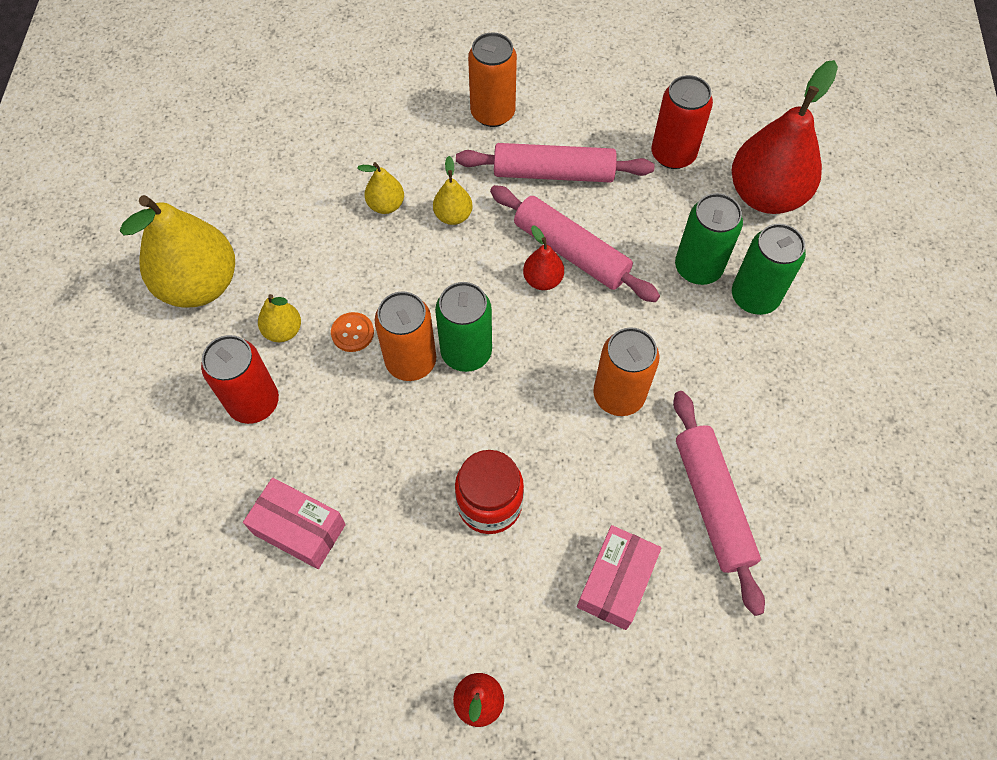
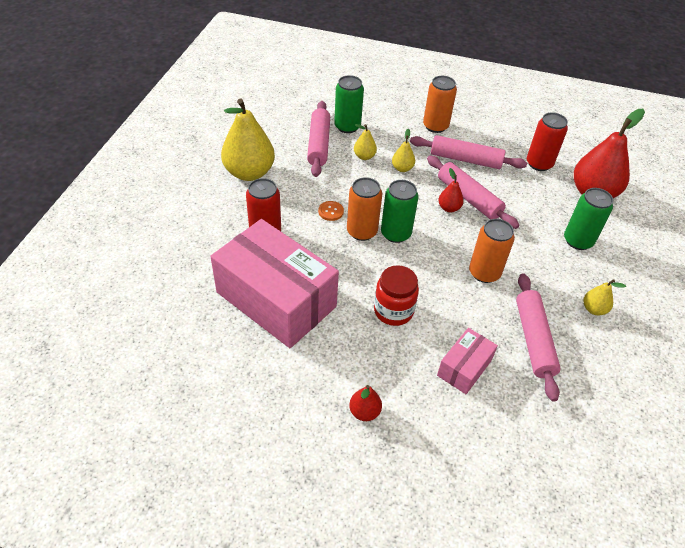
camera: 10 degrees right, 15 degrees down
(283, 330) = (291, 203): yellow pear -> yellow pear (594, 309)
(299, 529) = (276, 299): pink box -> pink box, size x2.15
(304, 196) = (319, 144): none -> pink rolling pin
(698, 268) = (545, 220): green can -> green can (347, 126)

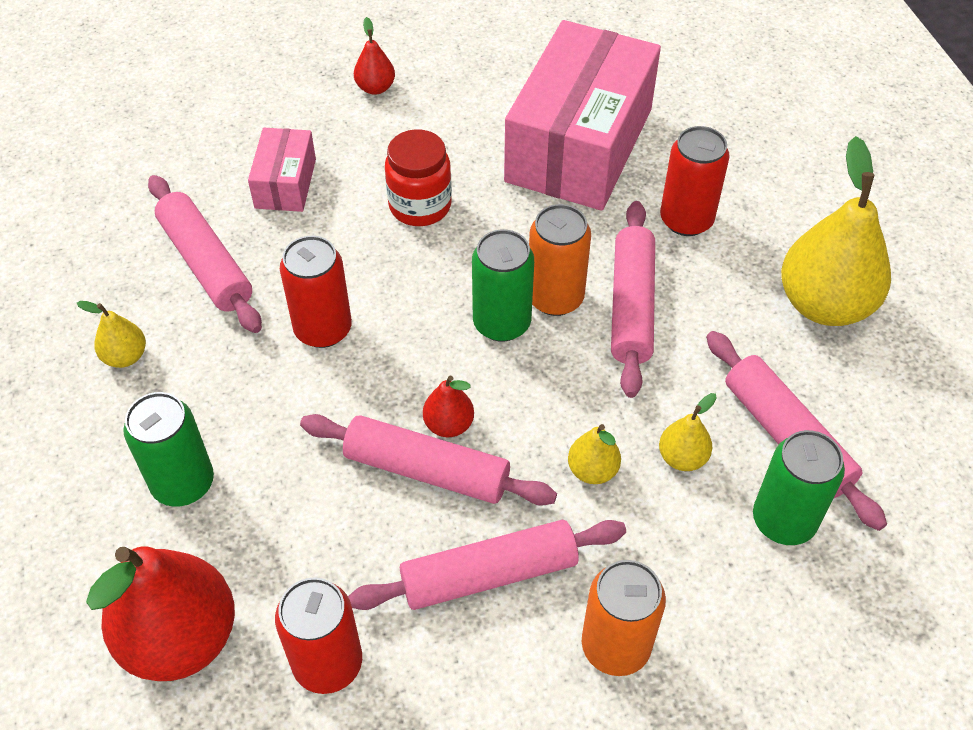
camera: 150 degrees right, 5 degrees up
(276, 299) = (579, 145): pink box -> pink box turned 75 degrees counterclockwise
(331, 211) = (631, 306): orange button -> pink rolling pin
(484, 273) = (323, 329): orange can -> red can

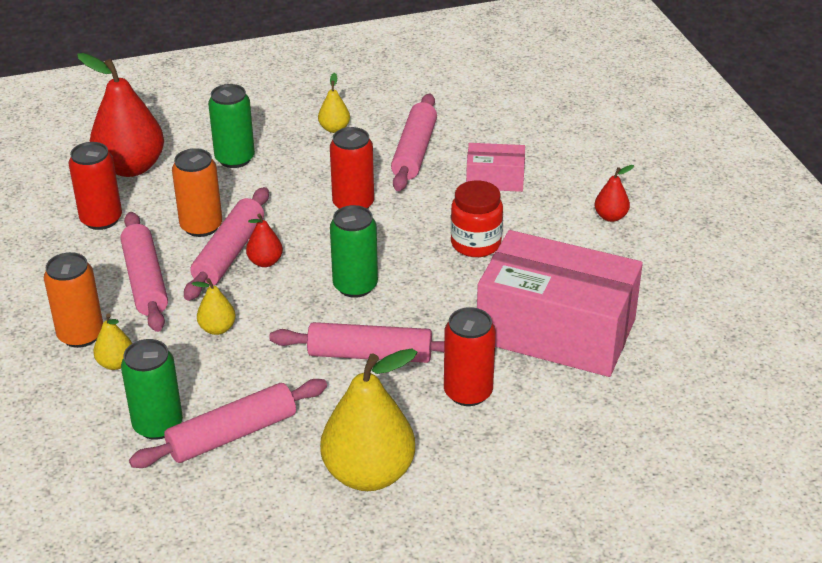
camera: 90 degrees right, 15 degrees down
(206, 263) = (414, 152): pink rolling pin -> pink rolling pin turned 45 degrees counterclockwise
(555, 298) = (379, 313): orange can -> orange can (201, 226)
(682, 457) = (221, 374): yellow pear -> yellow pear (116, 363)

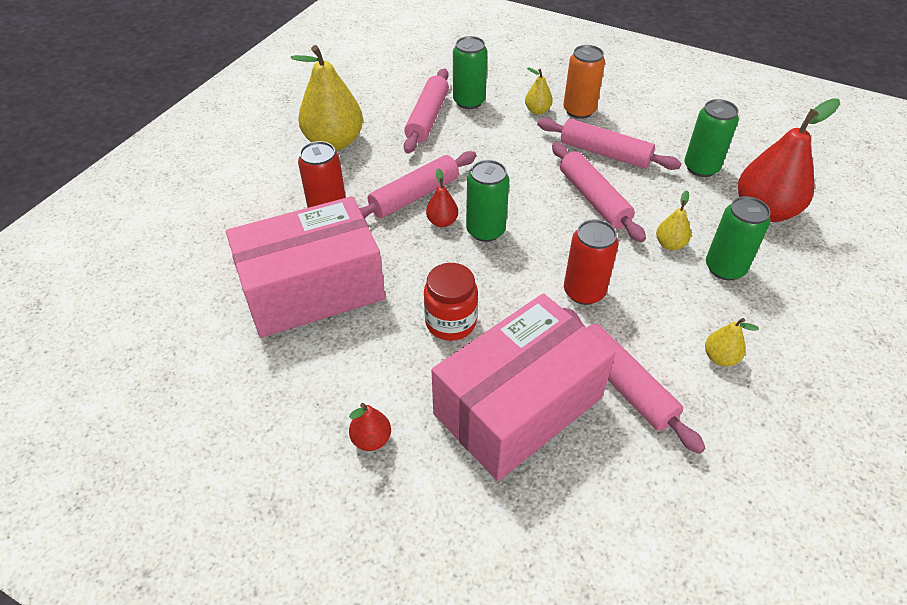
camera: 135 degrees right, 10 degrees up
(101, 219) = (701, 168): red can -> green can
(201, 226) = (642, 203): orange can -> none
(217, 328) = (520, 155): yellow pear -> yellow pear (670, 244)
(265, 262) = (564, 208): red pear -> red pear (442, 222)
(495, 179) = (518, 406): pink box -> pink box, size x2.15

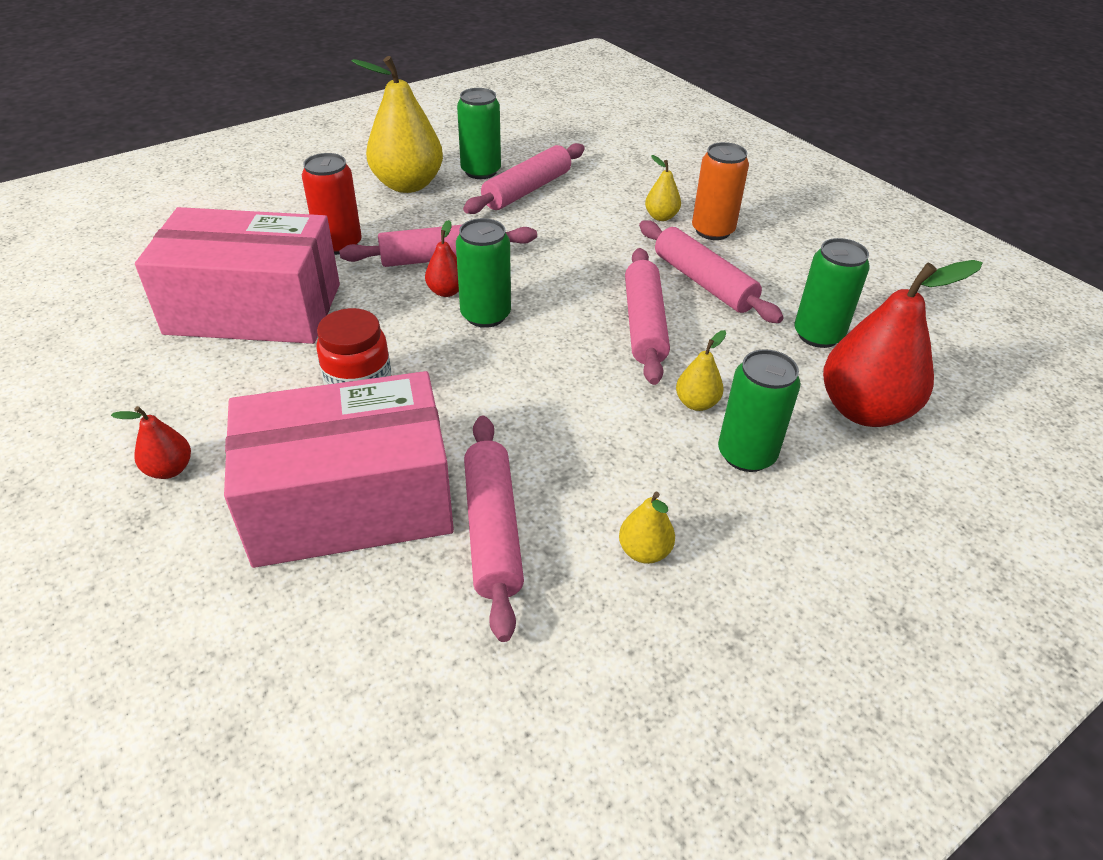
camera: 25 degrees right, 5 degrees down
(469, 101) = (589, 187): green can -> green can (481, 171)
(584, 292) = (539, 415): red can -> none

